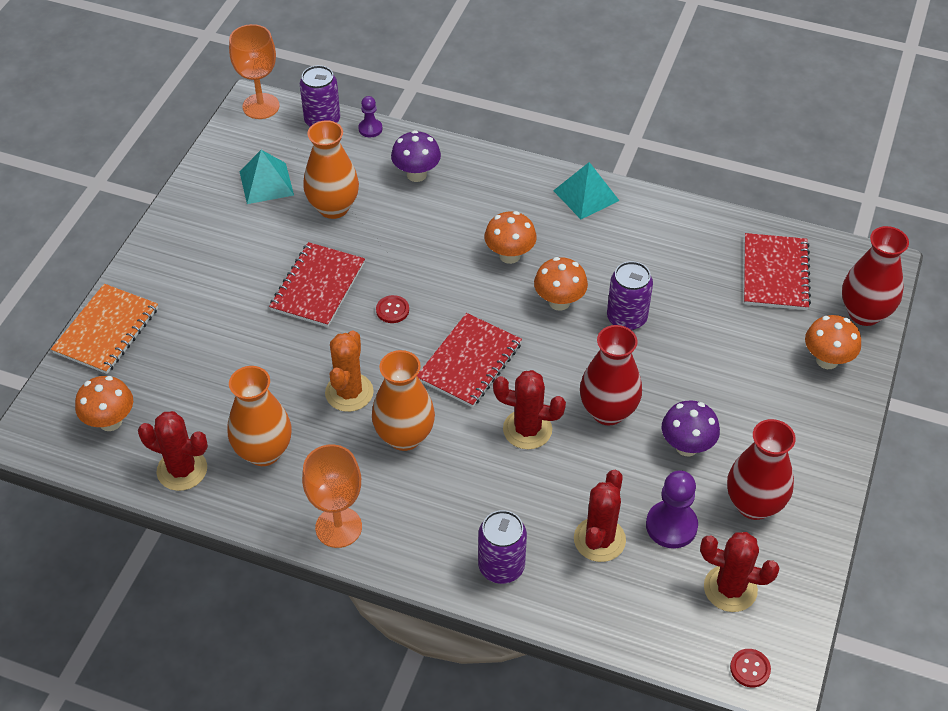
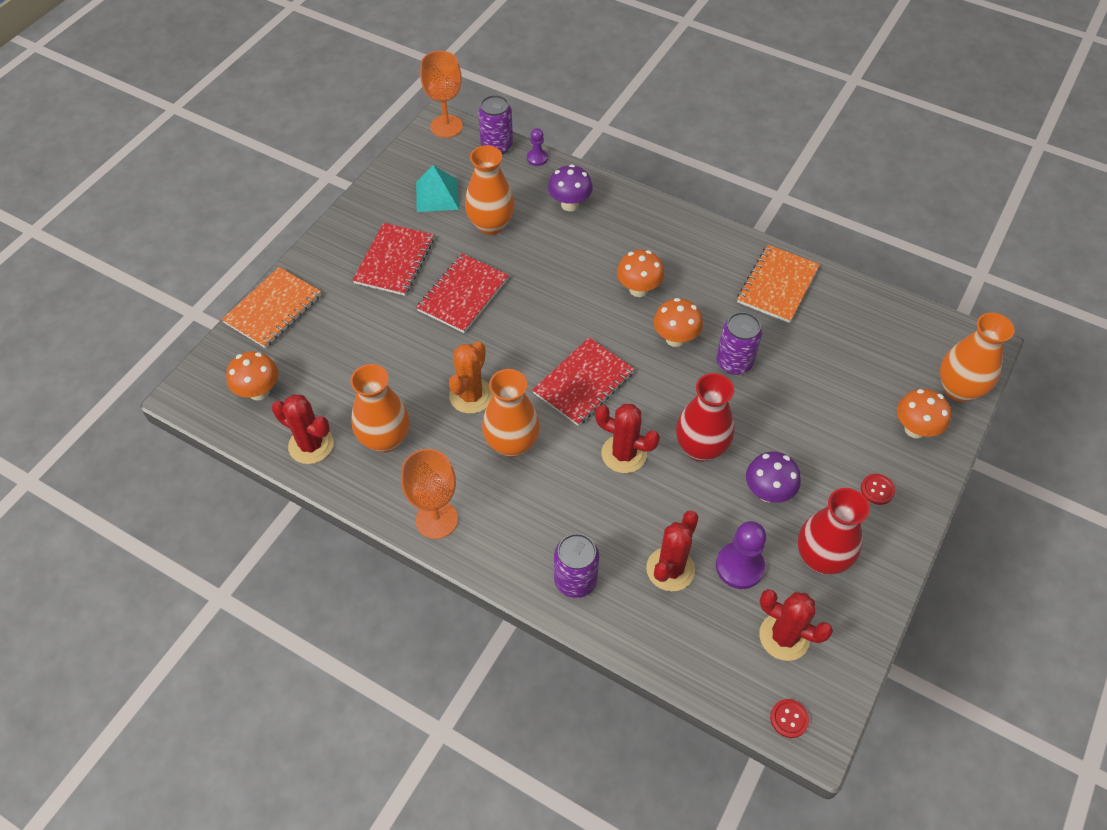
camera: 10 degrees right, 5 degrees up
(392, 310) = (524, 325): red button -> red button (877, 490)
(586, 195) = (718, 243): turquoise pyramid -> none
(657, 231) = (777, 285): none -> orange notebook
(775, 274) = (880, 340): red notebook -> red notebook (394, 261)
(864, 313) = (958, 389): red vase -> orange vase

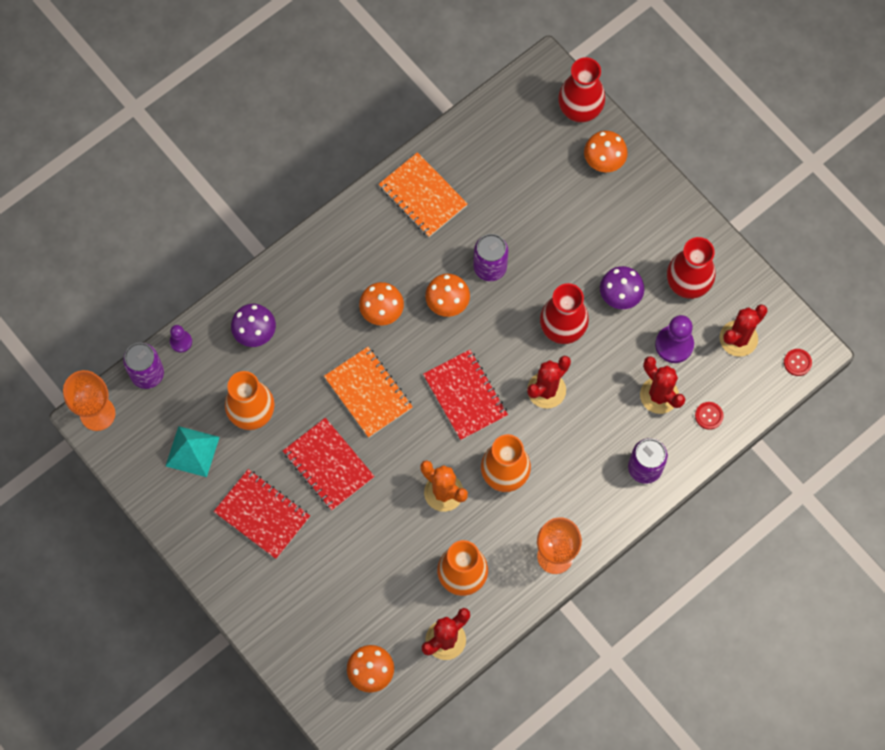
camera: 70 degrees left, 15 degrees up
(273, 309) = (278, 640): orange notebook -> orange notebook (368, 393)
(877, 490) = (645, 216): red button -> red button (709, 416)
(958, 389) = (579, 110): orange vase -> red vase

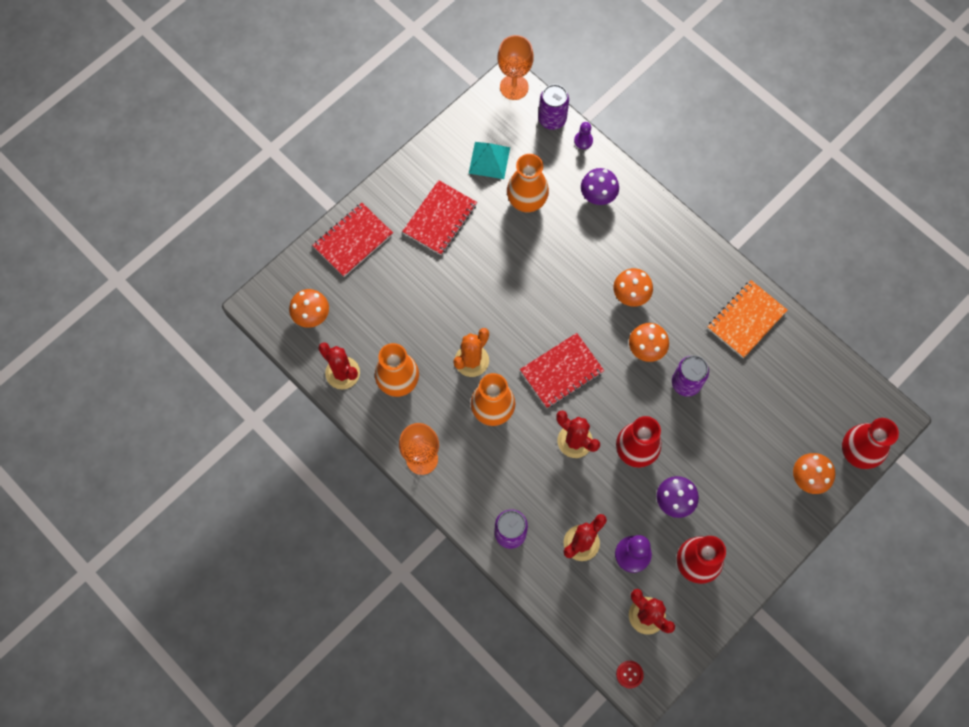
camera: 85 degrees right, 0 degrees up
(328, 465) = (487, 265): red notebook -> red notebook (353, 240)
(368, 393) = (555, 291): orange notebook -> none
(709, 416) = (566, 590): red button -> none

